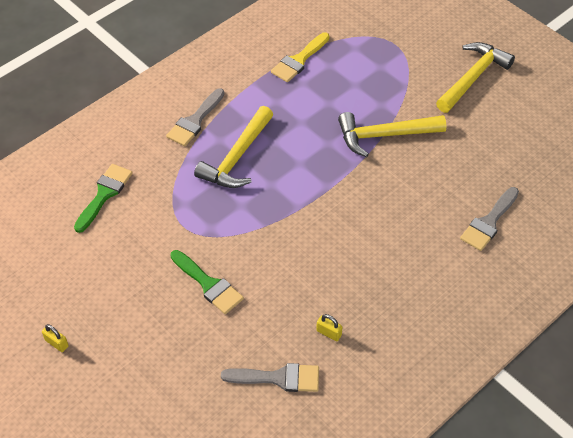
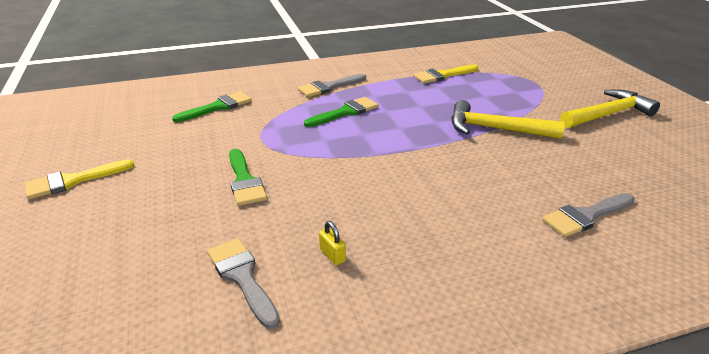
camera: 25 degrees right, 20 degrees down
(56, 343) = (72, 181): yellow padlock -> yellow brush
(237, 158) = (345, 112): yellow hammer -> green brush
(278, 378) = (242, 277): grey brush -> grey brush turned 150 degrees counterclockwise

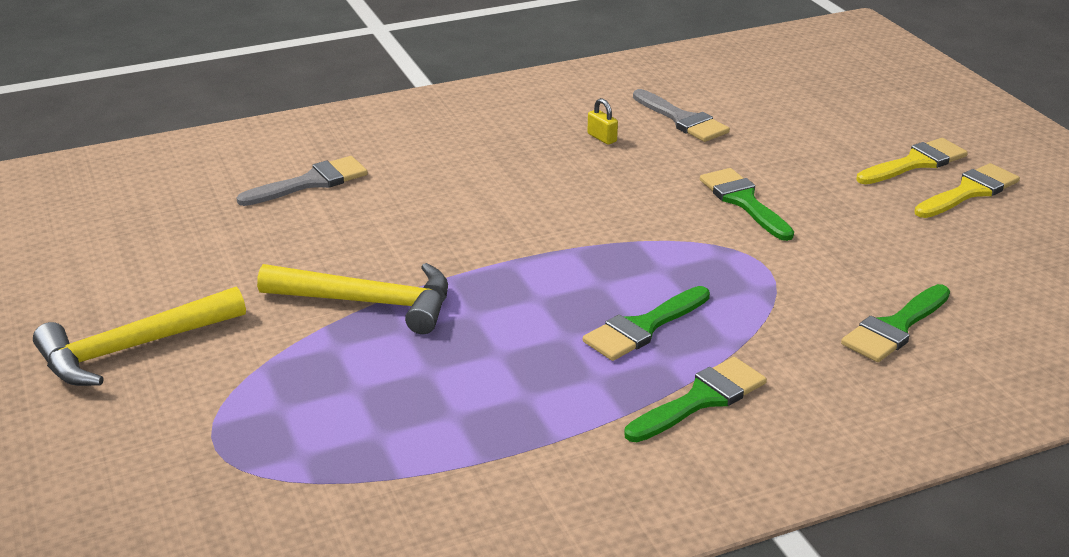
camera: 175 degrees right, 0 degrees up
(329, 87) = (701, 399): grey brush -> green brush
(443, 75) = (434, 459): yellow brush -> yellow brush (915, 163)

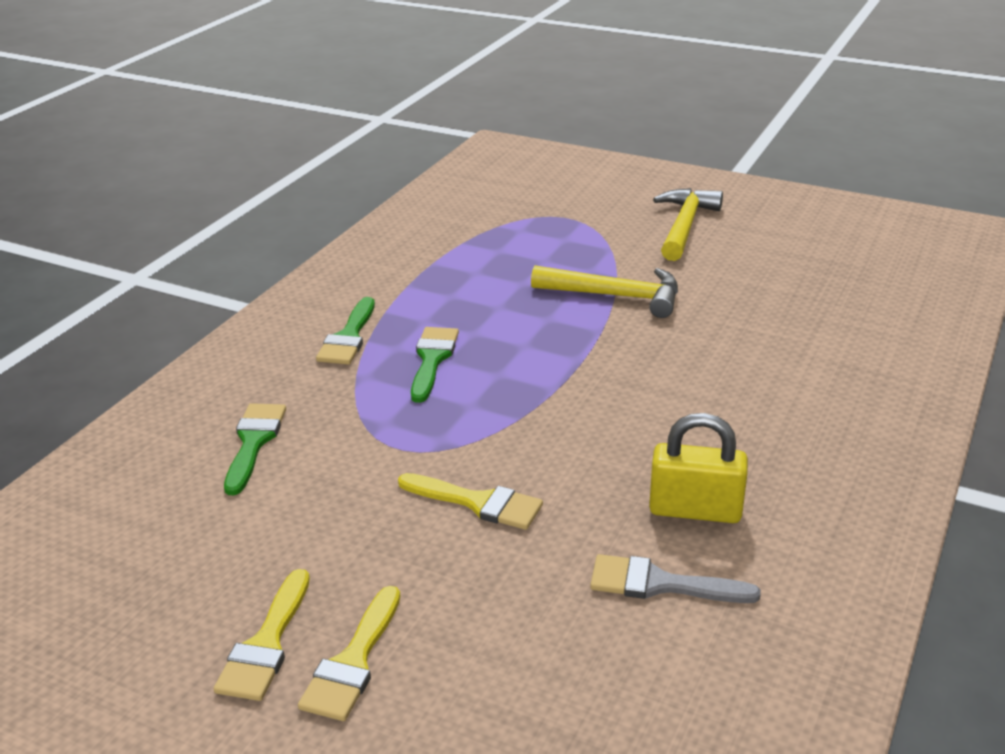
camera: 140 degrees right, 0 degrees up
(311, 182) = (813, 344): grey brush -> none
(369, 303) = (616, 296): yellow hammer -> yellow hammer turned 135 degrees counterclockwise
(602, 138) = (695, 510): yellow padlock -> yellow padlock, size x2.24
(743, 201) = (478, 503): green brush -> yellow brush

